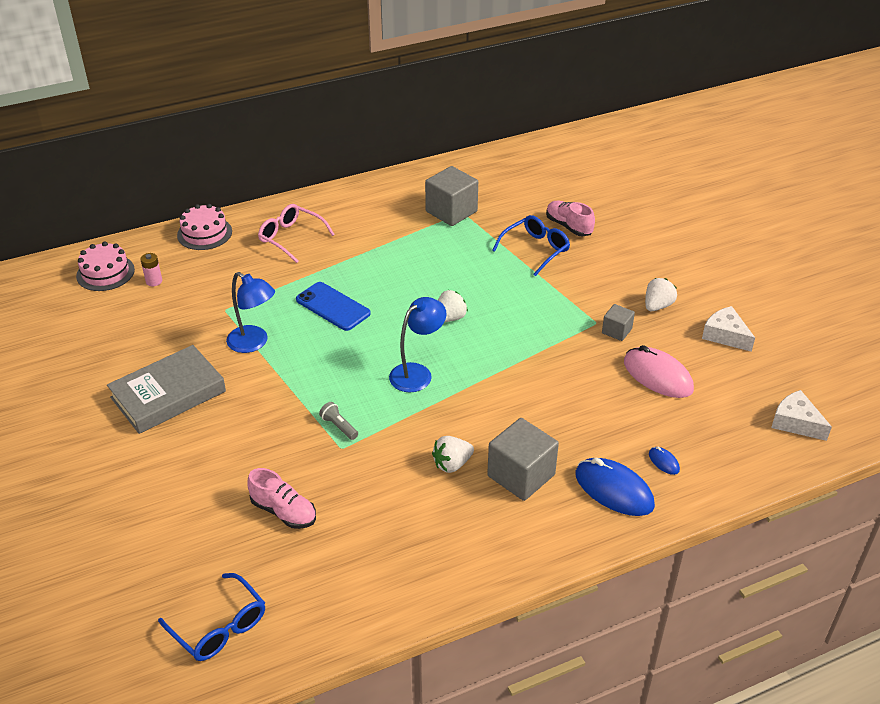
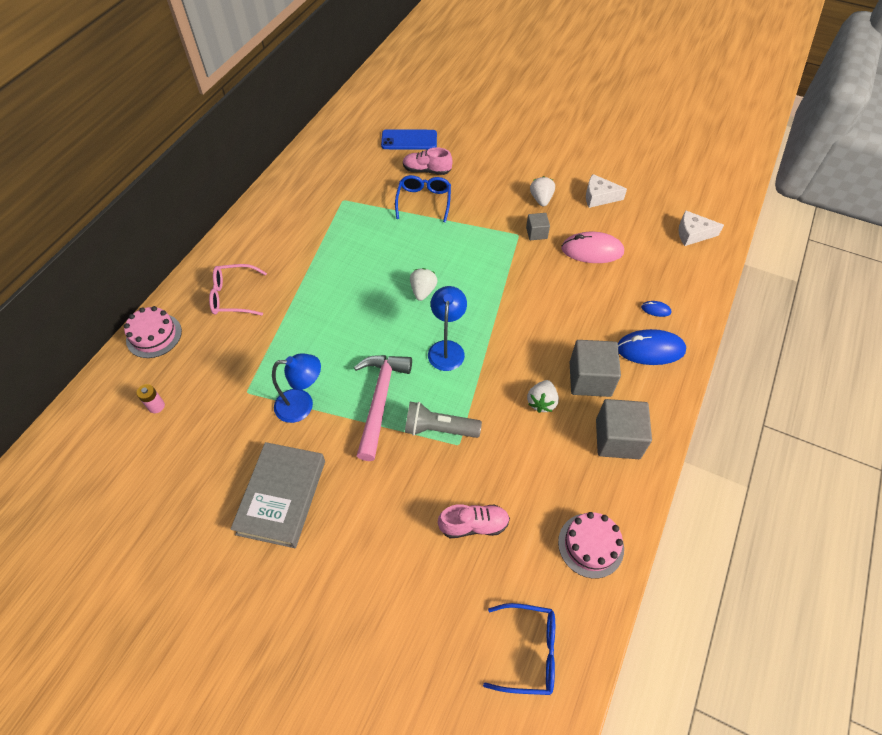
camera: 40 degrees left, 15 degrees up
(105, 273) = (101, 427): pink cake -> pink cake (590, 545)
(316, 377) = (380, 400): none -> pink hammer
(333, 306) = (330, 335): blue phone -> blue phone (409, 140)
(339, 426) = (439, 429): grey flashlight -> grey flashlight, size x1.85
(451, 211) = (334, 203): grey cube -> grey cube (617, 439)

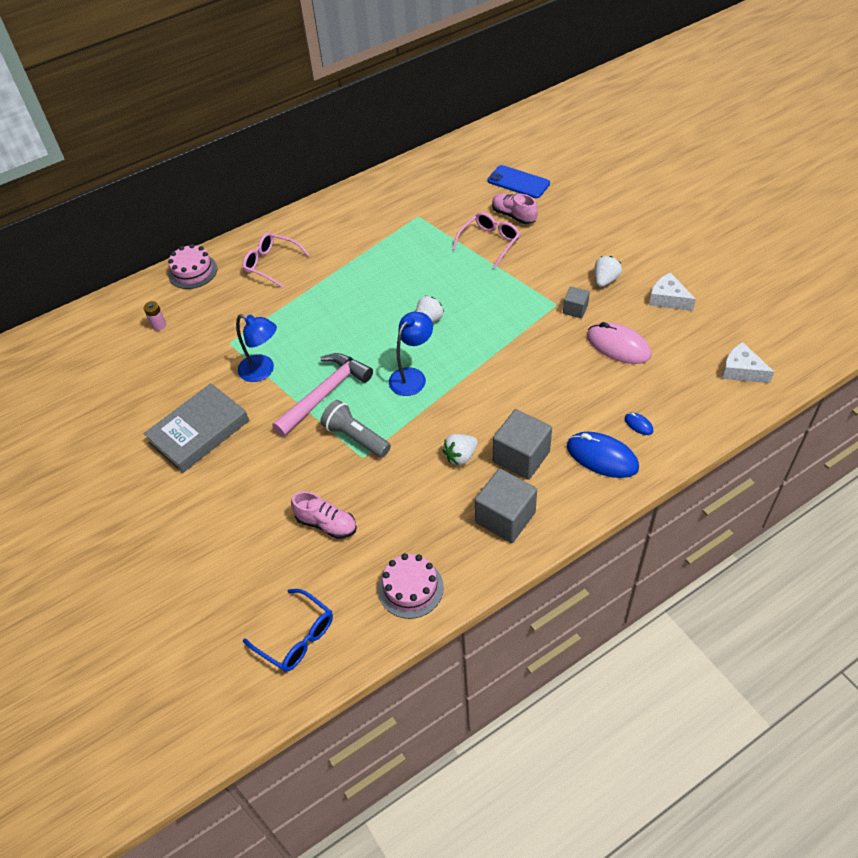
camera: 35 degrees right, 5 degrees down
(424, 201) = (490, 242): blue glasses -> pink glasses

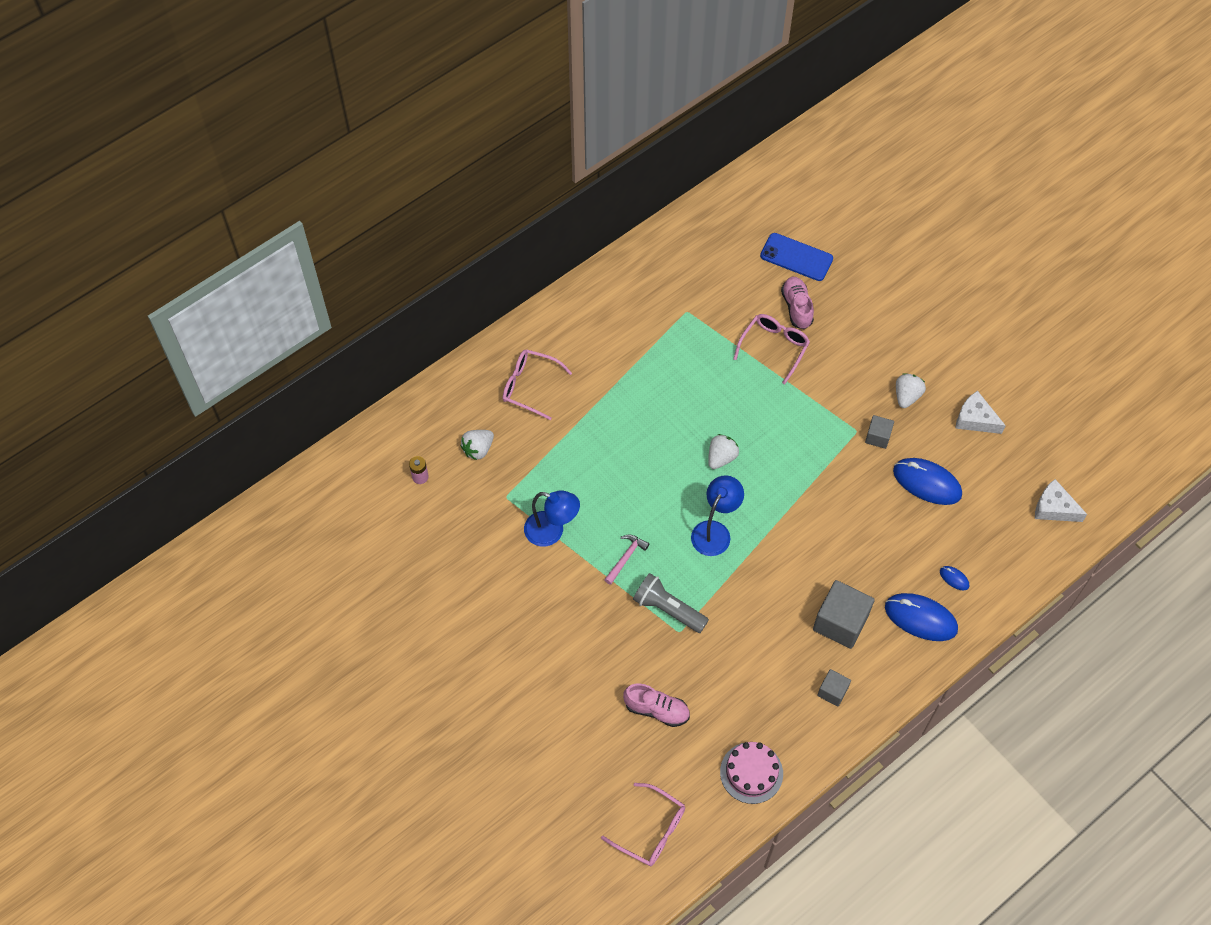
camera: 10 degrees left, 10 degrees up
(193, 271) = (440, 400): pink cake -> none
(199, 432) = (500, 611): grey book -> none
(297, 637) = (651, 830): blue glasses -> pink glasses
(325, 394) = (626, 558): pink hammer -> pink hammer, size x0.49
(460, 456) = (779, 625): white strawberry -> white strawberry (478, 449)
(505, 517) = (832, 691): grey cube -> grey cube, size x0.54
(514, 215) = (796, 307): pink shoe -> pink shoe turned 45 degrees clockwise
(618, 346) = (927, 483): pink mouse -> blue mouse

